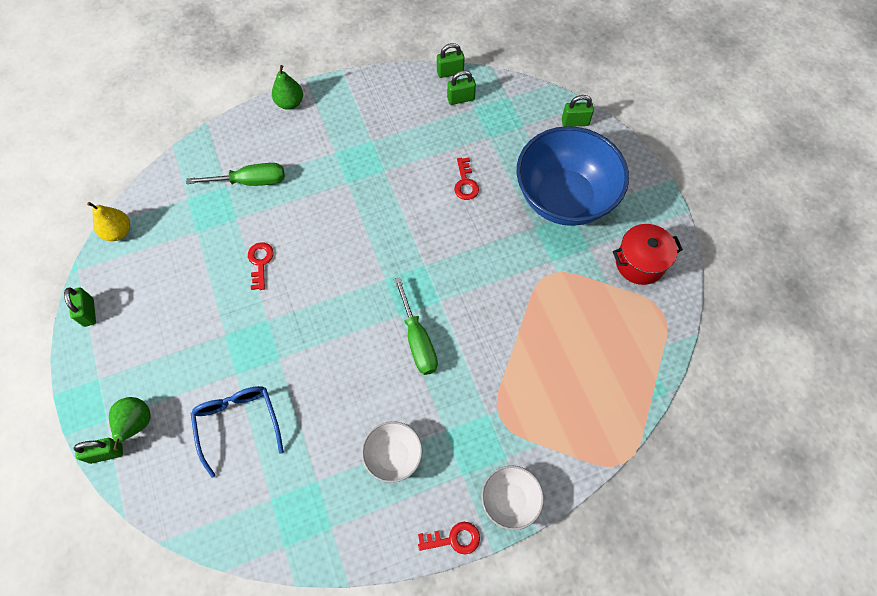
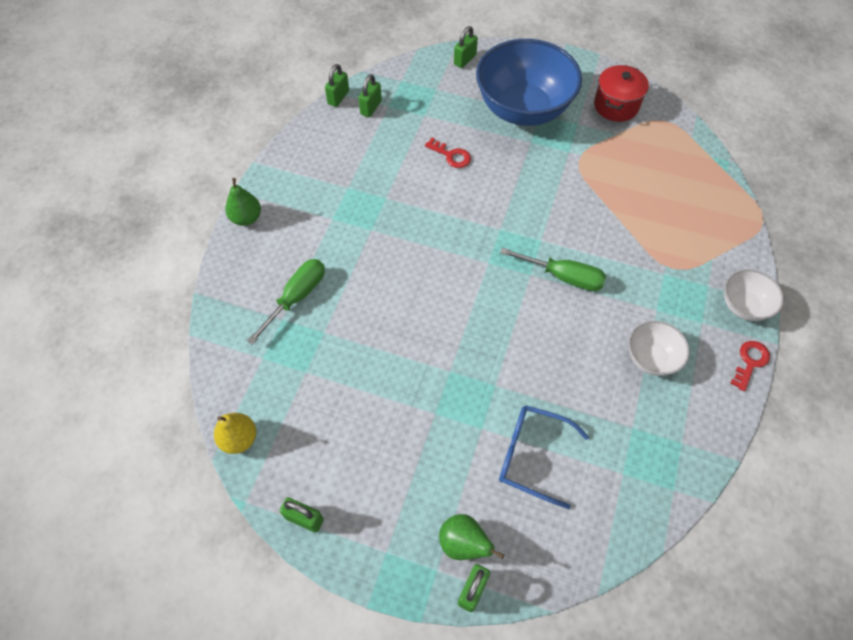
camera: 50 degrees left, 5 degrees down
(260, 262) = (388, 341): red key -> none

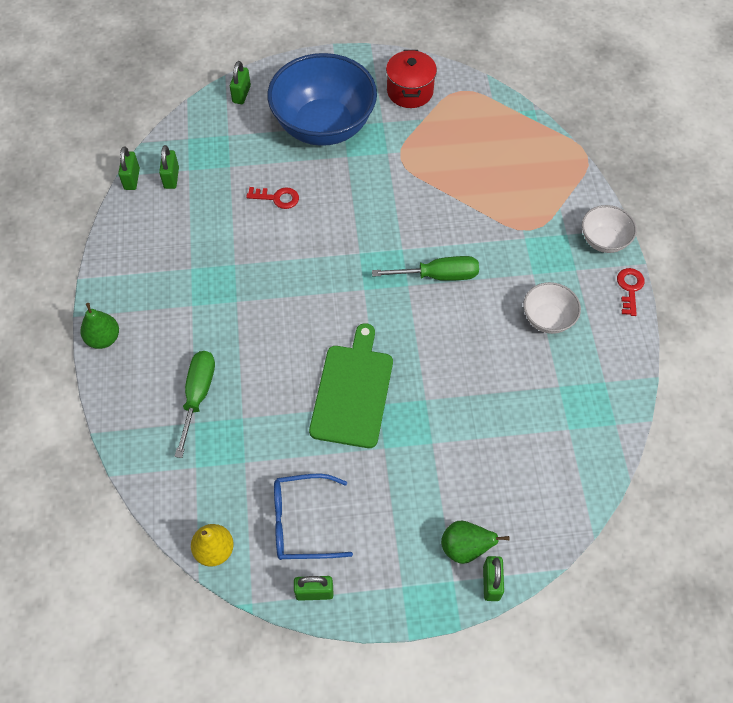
camera: 25 degrees left, 0 degrees up
(432, 349) = (352, 391): none -> green cutting board
(532, 456) = (487, 447): blue glasses -> blue glasses (302, 522)

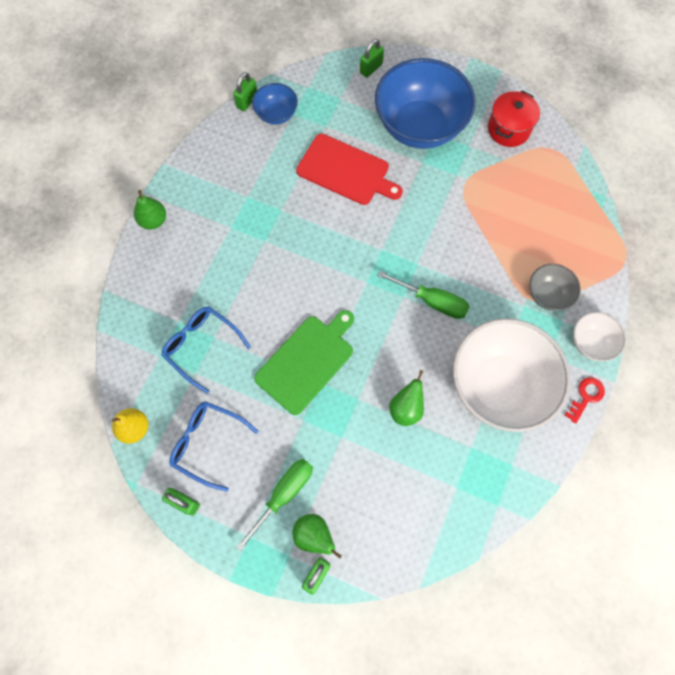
camera: 30 degrees right, 10 degrees up
(171, 178) = (276, 114): green padlock -> blue bowl
(198, 396) = (193, 302): green screwdriver -> green screwdriver (284, 494)
(235, 433) = (201, 346): none -> blue glasses
(277, 198) = (346, 171): red key -> red cutting board
(476, 384) = (406, 408): none -> green pear
(539, 218) = (548, 295): none -> grey bowl
(547, 319) = (499, 385): white bowl -> white bowl, size x2.11

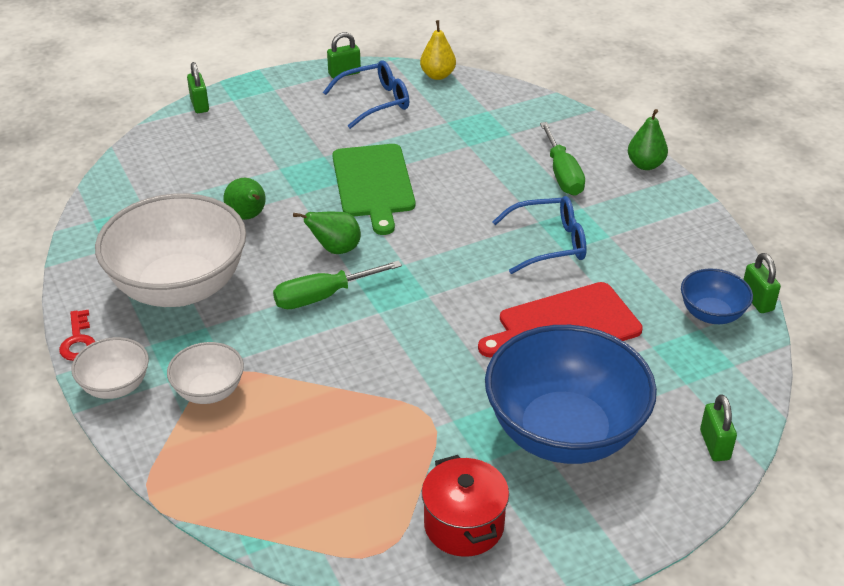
camera: 130 degrees right, 30 degrees down
(201, 346) = (468, 135): blue glasses -> blue glasses (549, 243)
(284, 494) = (279, 118): green screwdriver -> green screwdriver (562, 174)
(314, 535) = (227, 117): green pear -> green pear (335, 249)
(548, 295) = (209, 391): grey bowl -> white bowl

